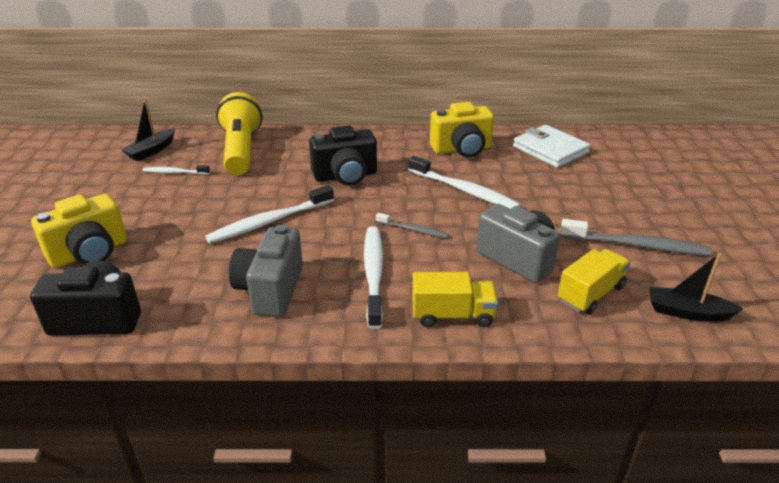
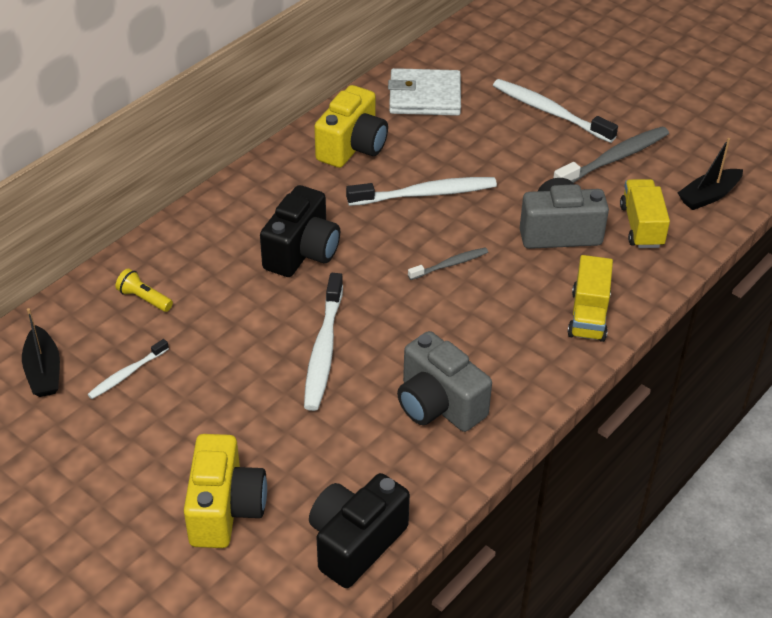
camera: 50 degrees left, 10 degrees up
(241, 150) = (144, 299): yellow flashlight -> yellow flashlight, size x0.41
(373, 274) = (486, 328): white toothbrush -> white toothbrush (550, 112)
(452, 315) = (588, 315): yellow truck -> yellow truck turned 150 degrees clockwise

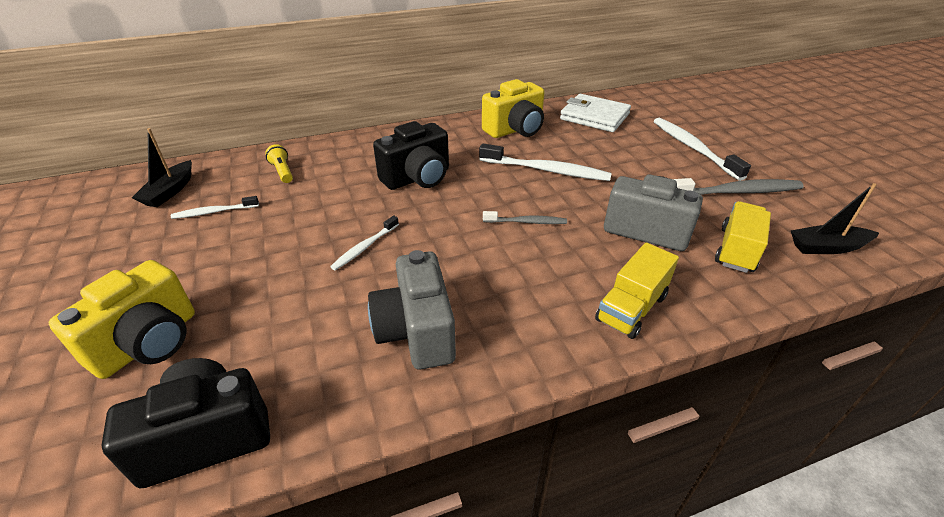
camera: 30 degrees right, 5 degrees down
(323, 350) = (365, 247): white toothbrush -> white toothbrush, size x0.55

